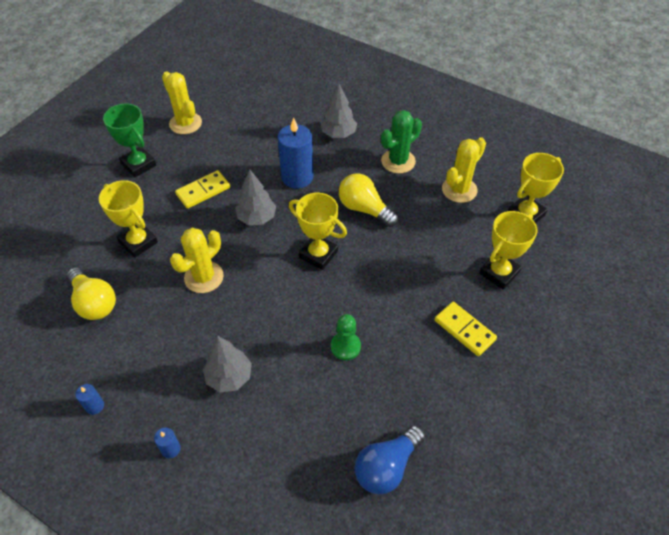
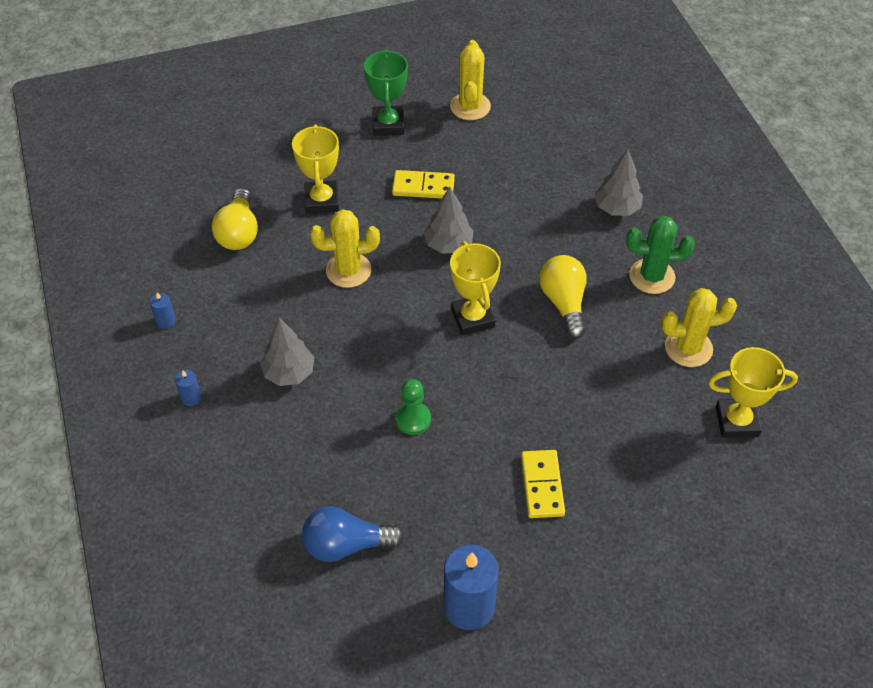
camera: 40 degrees right, 0 degrees up
(297, 177) = (527, 228): blue candle -> blue candle (469, 606)
(499, 273) = (638, 458): yellow trophy -> none

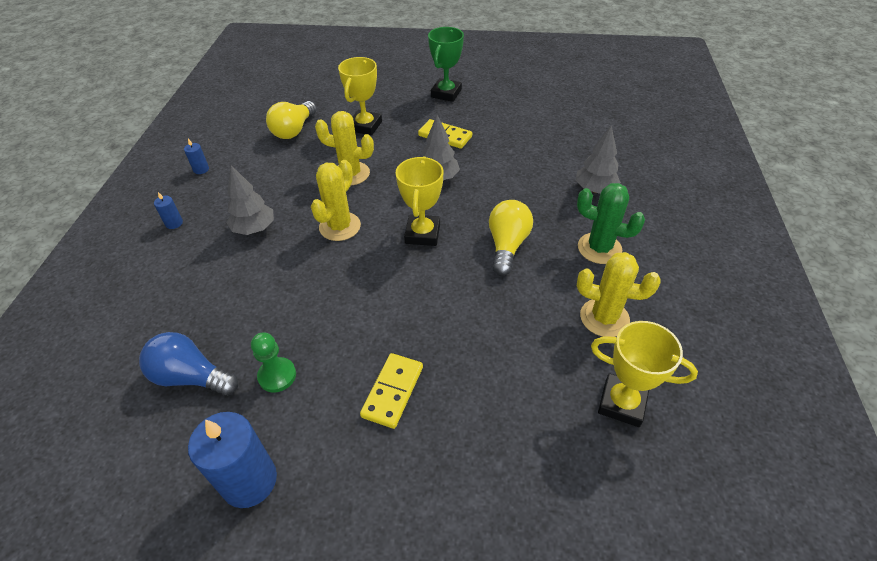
camera: 25 degrees right, 5 degrees down
(413, 419) = (321, 294): green pawn -> green pawn (277, 376)
(470, 106) = (514, 96): yellow cactus -> yellow cactus (340, 226)

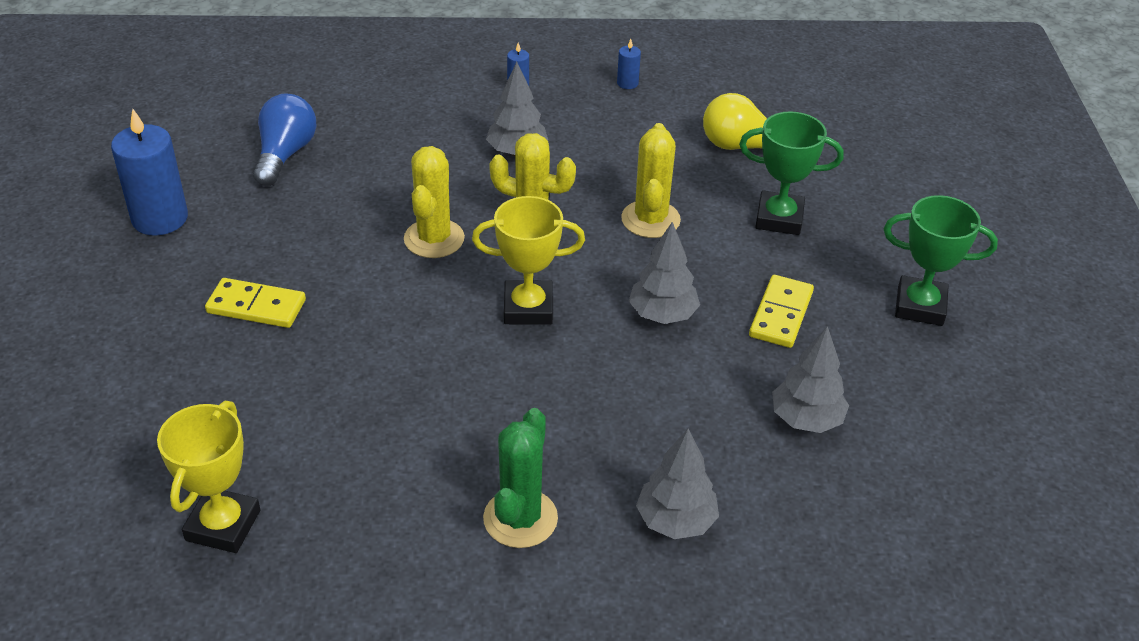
camera: 80 degrees right, 5 degrees down
(277, 376) = (283, 213): green pawn -> none
(365, 126) = (779, 218): yellow trophy -> green trophy
(507, 245) = (514, 402): yellow light bulb -> none
(523, 138) = (806, 419): none -> grey tree
(604, 318) = (371, 515): yellow cactus -> yellow cactus (434, 239)

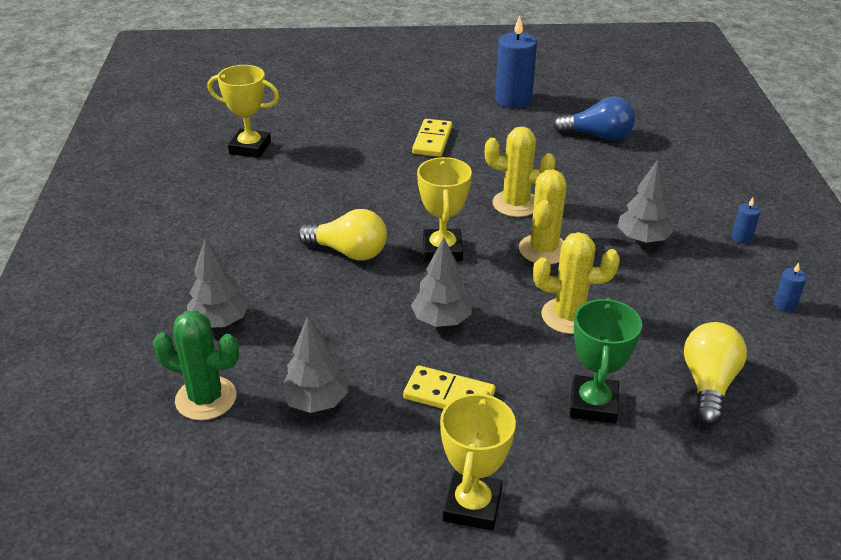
camera: 90 degrees right, 5 degrees down
(520, 518) = (235, 251): green cactus -> green cactus (206, 398)
(528, 395) = (348, 252): none -> yellow light bulb
(920, 306) = (472, 506): green trophy -> yellow trophy

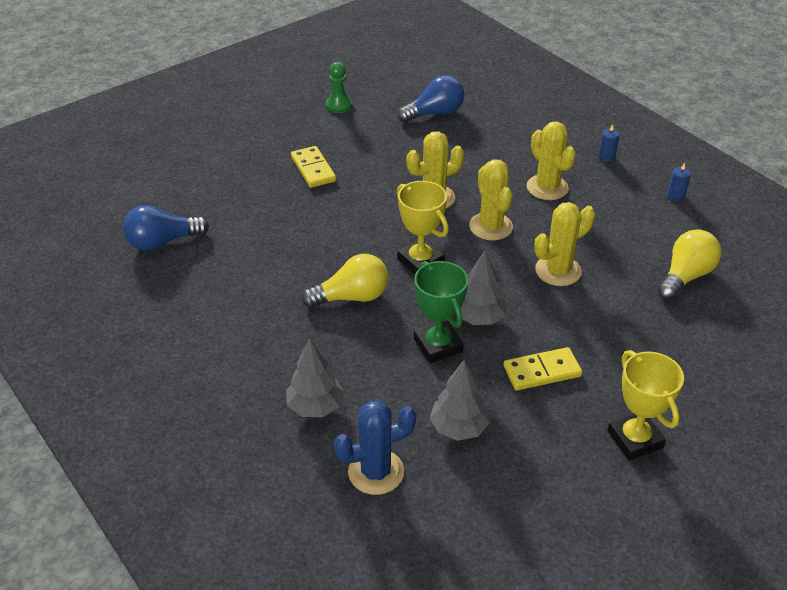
camera: 35 degrees left, 5 degrees up
(206, 398) = (376, 472): green cactus -> blue cactus
(250, 148) = (162, 242): yellow trophy -> blue light bulb
(513, 99) = (339, 105): blue candle -> green pawn
(593, 404) = (635, 327): green trophy -> green trophy (438, 345)
(642, 239) = (547, 187): grey tree -> yellow cactus
(708, 384) = (685, 276): yellow light bulb -> yellow light bulb turned 60 degrees clockwise

